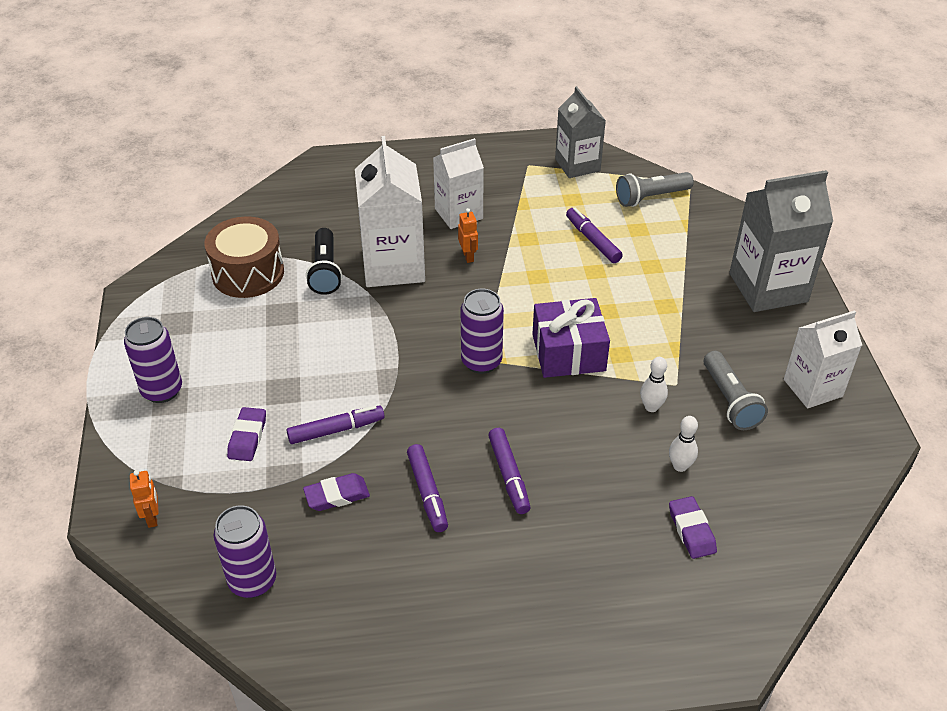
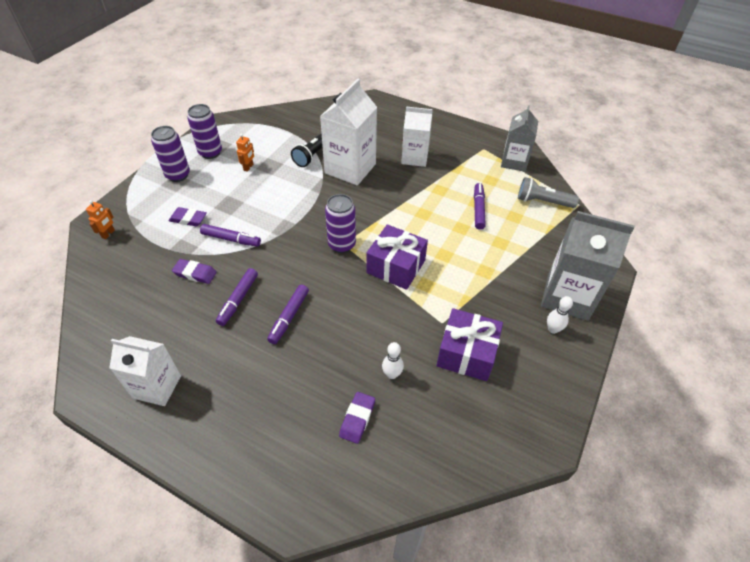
camera: 35 degrees right, 5 degrees up
(247, 437) = (188, 219): purple eraser -> purple eraser turned 60 degrees clockwise
(248, 273) = (276, 138): brown drum -> none
(252, 581) = (113, 293): purple can -> purple can (210, 153)
(468, 256) = (395, 183): orange robot -> orange robot (248, 167)
(651, 407) = (412, 327): white bowling pin -> white bowling pin (553, 329)
(730, 401) = (466, 353): grey flashlight -> purple gift
(813, 388) = (533, 379): white carton -> white carton (157, 387)

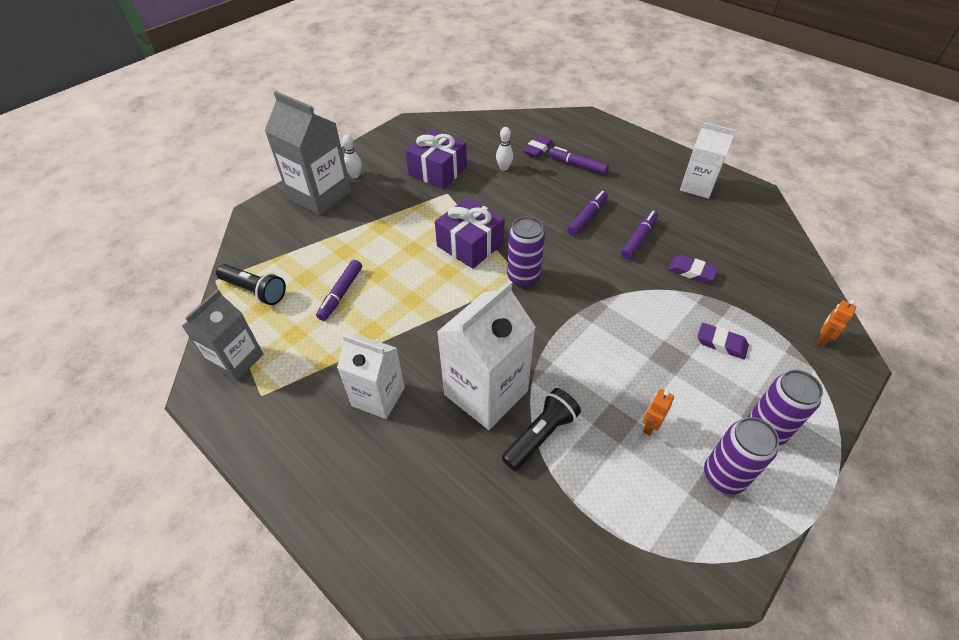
camera: 165 degrees left, 0 degrees up
(231, 239) = (657, 305): purple marker -> purple marker (577, 165)
(542, 202) = (255, 291): grey flashlight -> black flashlight

